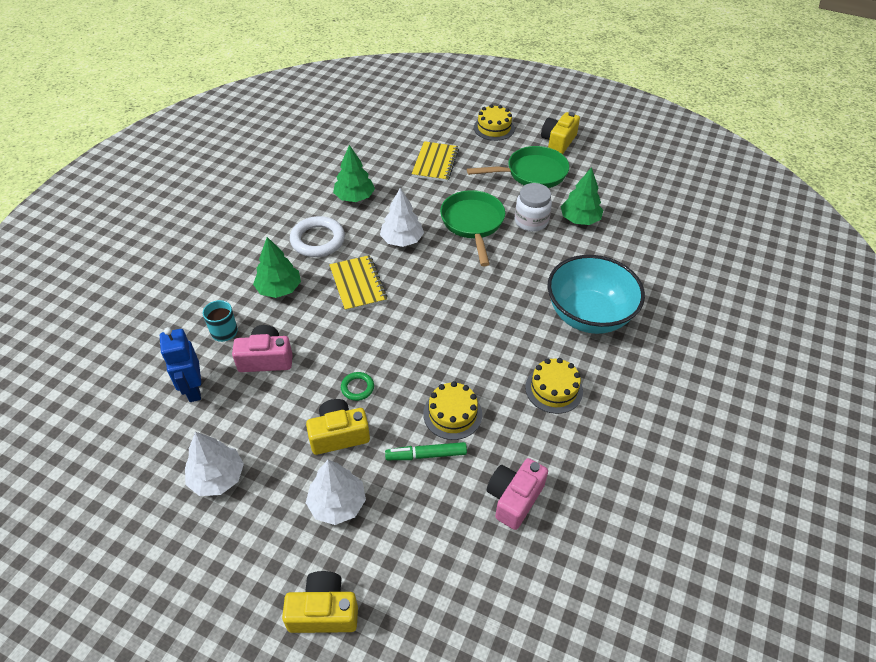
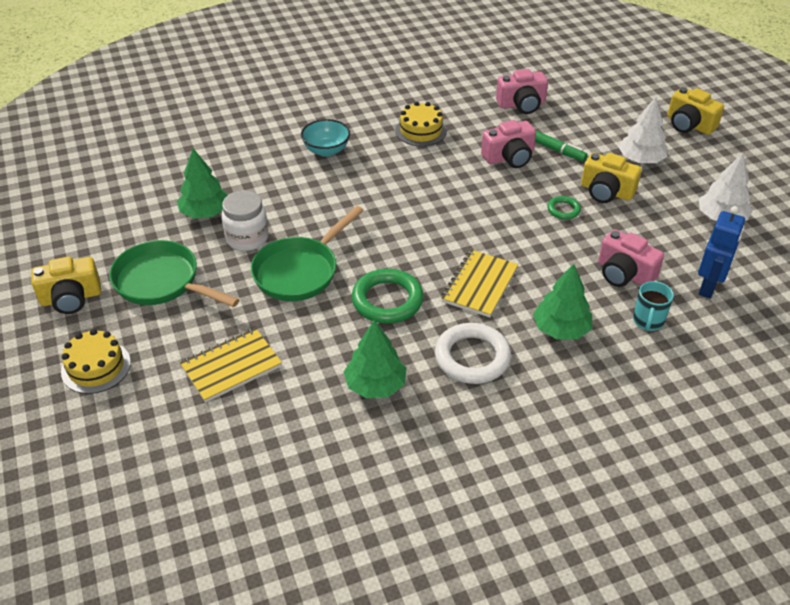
camera: 135 degrees left, 5 degrees down
(402, 240) = (387, 300): white tree -> green ring
(452, 414) = (509, 157): yellow cake -> pink camera
(588, 315) = (326, 150): turquoise bowl -> turquoise bowl, size x0.52

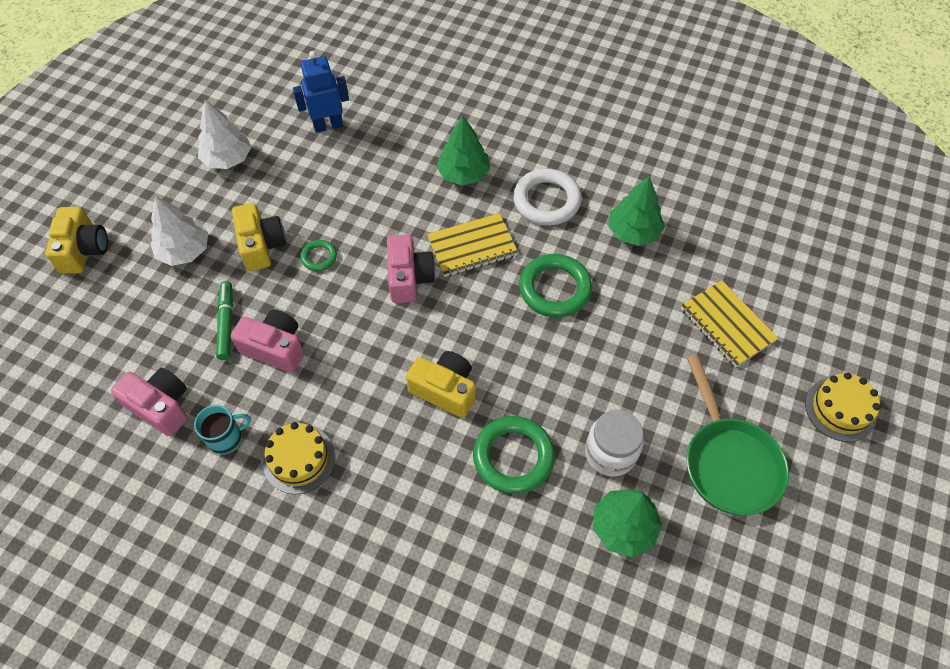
camera: 135 degrees left, 15 degrees up
(71, 298) = (828, 512): yellow camera -> yellow camera (445, 390)
(231, 366) = (727, 325): yellow notebook -> yellow notebook turned 45 degrees clockwise
(300, 271) = (596, 373): green pan -> none
(305, 201) = (513, 457): none -> green ring
(326, 150) = (420, 517): turquoise bowl -> none
(624, 274) = (363, 175): pink camera -> pink camera (409, 278)
(648, 321) = (402, 136): turquoise mug -> turquoise mug (226, 438)

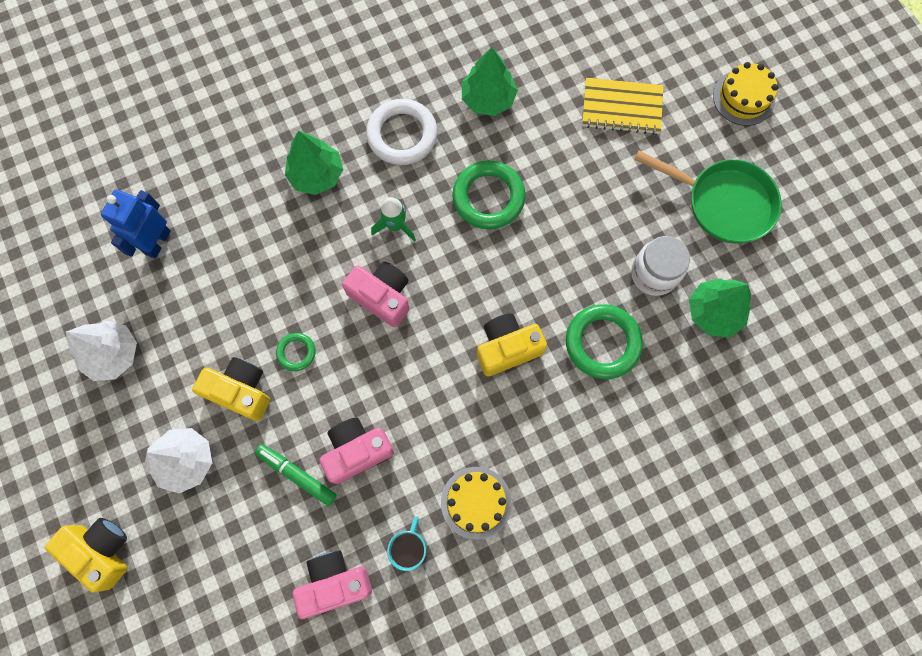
camera: 50 degrees left, 15 degrees up
(472, 247) = (395, 226): yellow notebook -> green rocket

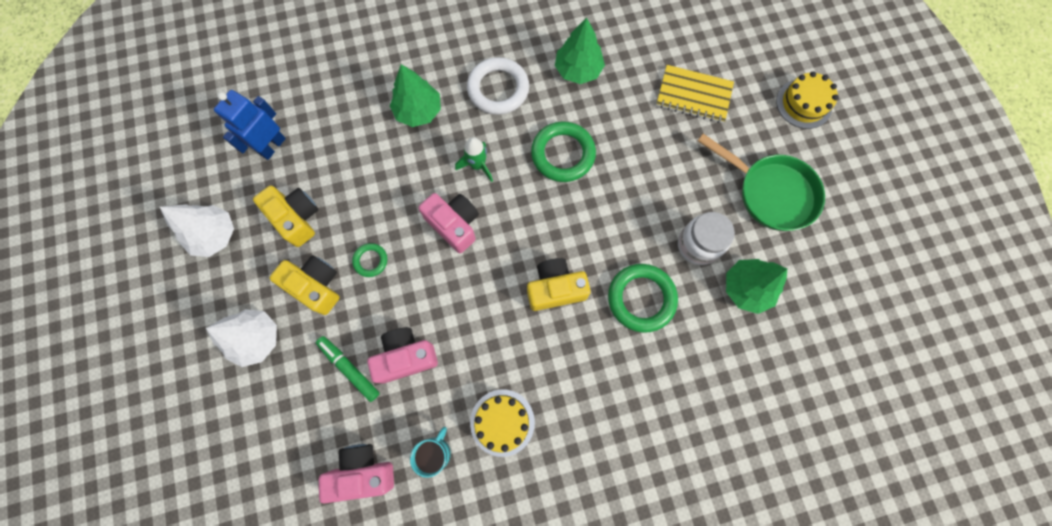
camera: 10 degrees right, 0 degrees up
(101, 551) = (167, 405): yellow camera -> yellow camera (296, 218)

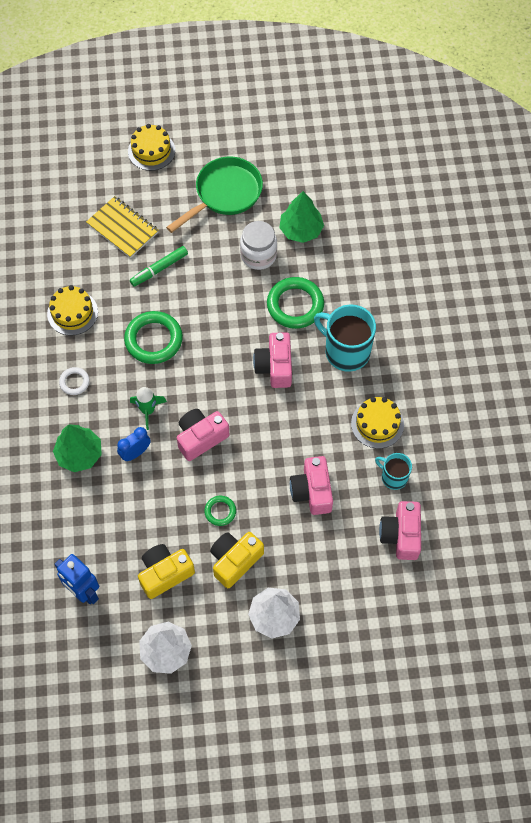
camera: 80 degrees left, 10 degrees down
(349, 368) = (314, 538): green marker -> green marker (159, 269)
(427, 163) = (135, 453): none -> blue clock
(498, 89) = (74, 382): white ring -> white ring, size x0.51
(555, 288) = (274, 366): yellow camera -> pink camera
(578, 70) = (72, 313): green tree -> yellow cake
(592, 369) = (346, 351): none -> turquoise mug
(693, 95) = (123, 228): yellow notebook -> yellow notebook turned 75 degrees counterclockwise

